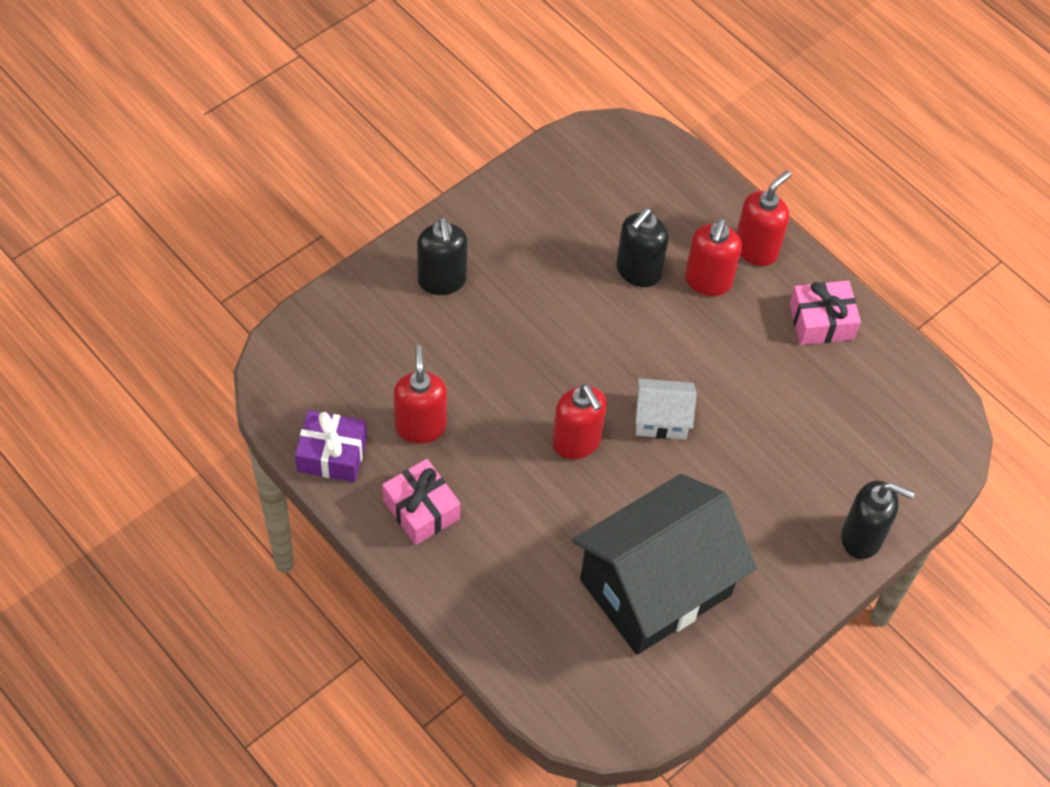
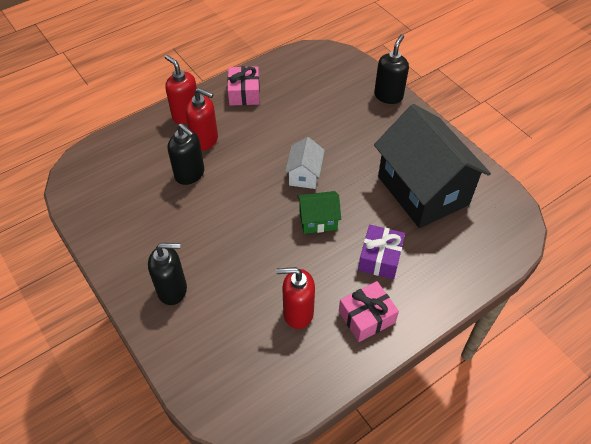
camera: 80 degrees left, 5 degrees down
(332, 454) = (317, 376): purple gift -> purple gift (380, 258)
(576, 442) = (318, 220): red soap dispenser -> green house

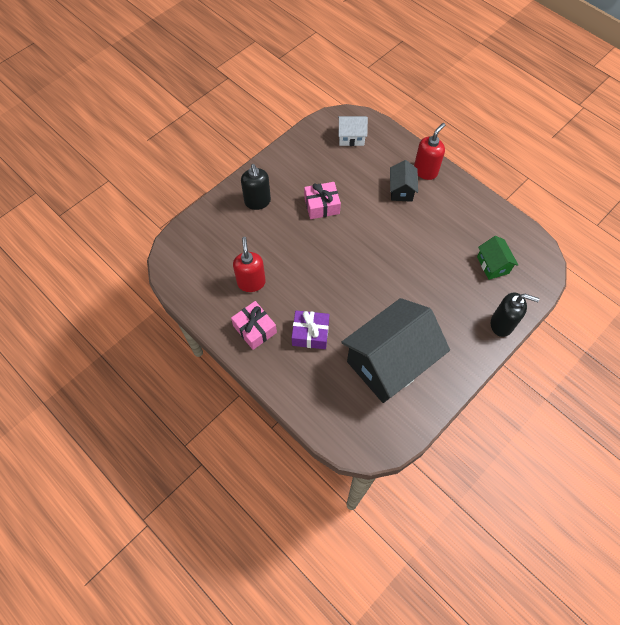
camera: 80 degrees right, 10 degrees up
(190, 174) = (363, 188): black soap dispenser -> none
(205, 140) = (401, 190): red soap dispenser -> black house
(244, 93) = (465, 207): pink gift -> pink gift (322, 206)
(304, 175) = (383, 267): white house -> white house (351, 137)
(318, 220) = (338, 284): green house -> green house (492, 265)

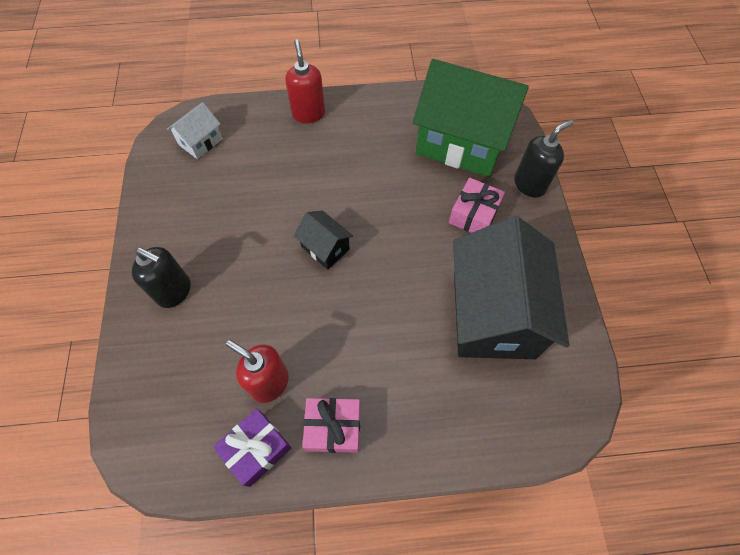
camera: 50 degrees left, 0 degrees up
(310, 334) = (393, 368): purple gift -> purple gift (256, 449)
(322, 206) = (249, 231): pink gift -> pink gift (474, 214)
(401, 190) = (308, 149): black house -> black house (325, 248)
(492, 265) = (461, 142): green house -> green house, size x2.24

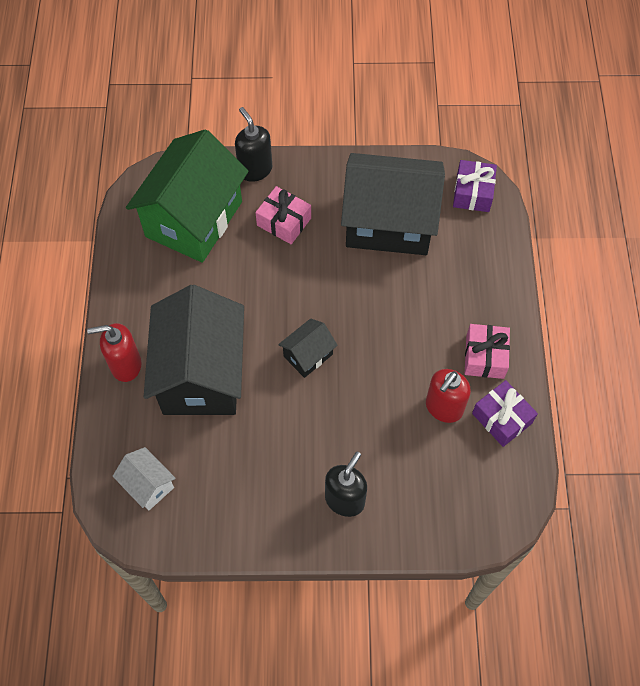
camera: 85 degrees left, 0 degrees up
(302, 166) = (201, 374): none -> black house
(557, 409) = (472, 193): none -> purple gift

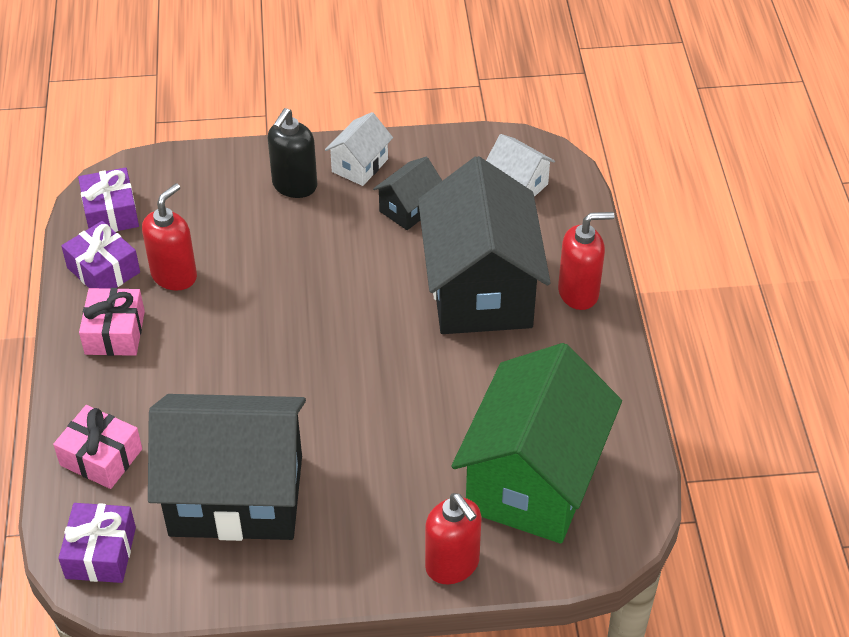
camera: 175 degrees right, 15 degrees down
(255, 170) = (452, 565): black soap dispenser -> red soap dispenser
(284, 222) = (396, 486): pink gift -> pink gift (101, 457)
(285, 520) = (360, 165): none -> white house
(308, 355) = (347, 319): black house -> black house (409, 208)
(504, 481) = (111, 213): none -> purple gift

